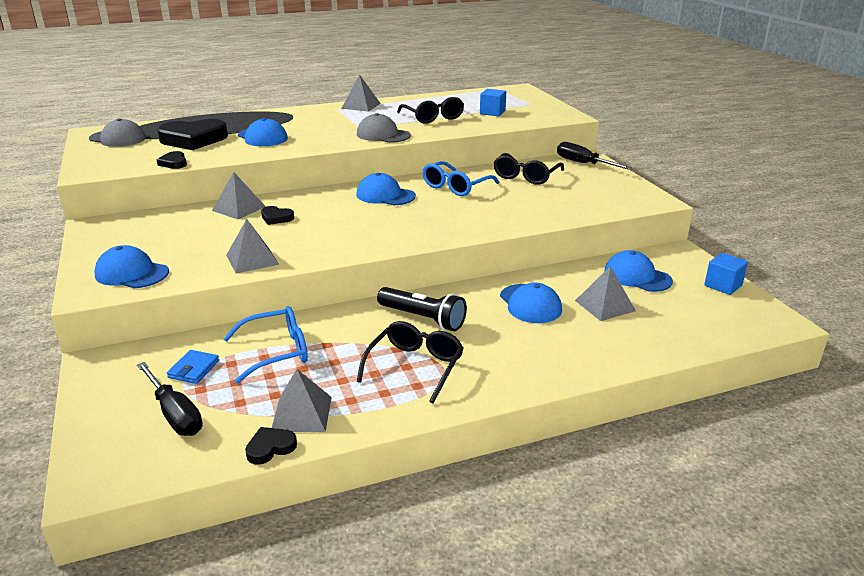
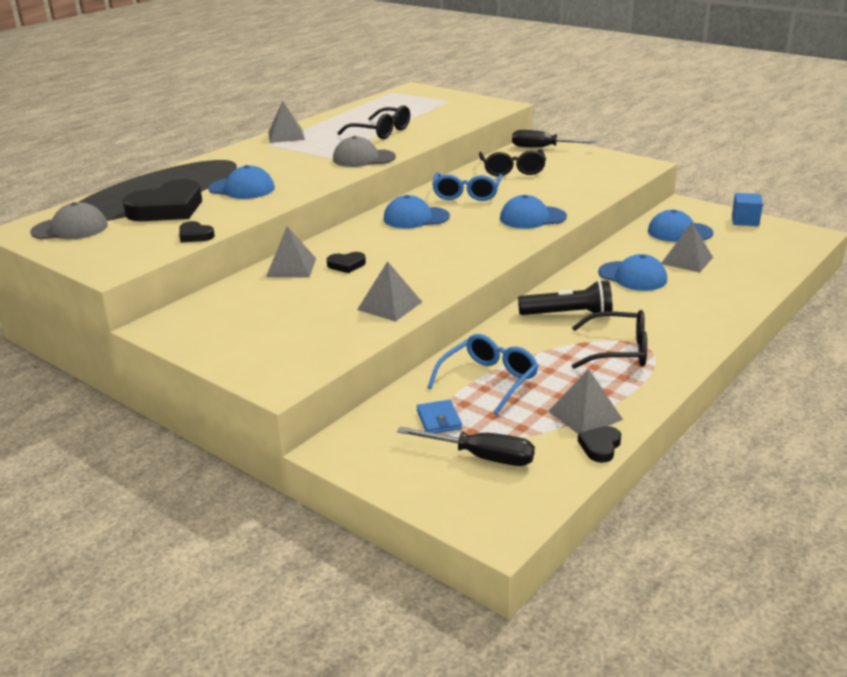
camera: 30 degrees left, 0 degrees up
(132, 273) = (291, 353): blue cap -> blue cap (532, 218)
(414, 367) = (617, 351): black glasses -> black glasses turned 105 degrees clockwise
(492, 112) = (428, 116): blue cube -> none

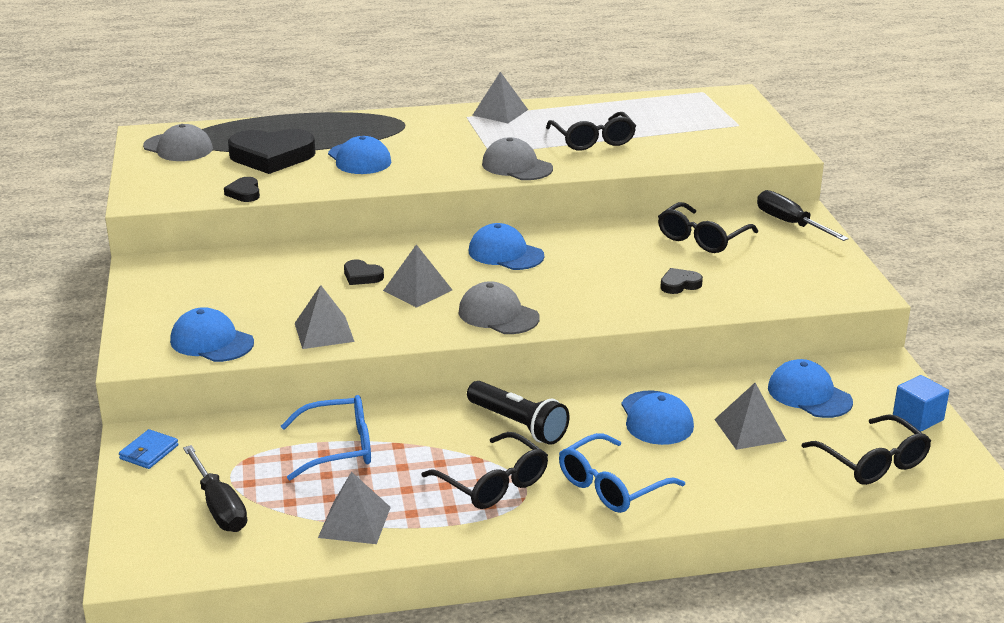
camera: 40 degrees right, 0 degrees up
(291, 267) = (318, 258): grey pyramid -> grey pyramid (418, 290)
(439, 420) = (244, 459): blue wallet -> blue wallet (149, 452)
(467, 194) = (602, 247): blue glasses -> blue glasses (612, 486)
(481, 250) = (498, 315): none -> grey cap
(532, 218) = (611, 302): blue cap -> blue cap (211, 342)
(600, 446) = (315, 554): black heart -> black heart (679, 284)
(766, 248) = (872, 461): none -> black glasses

